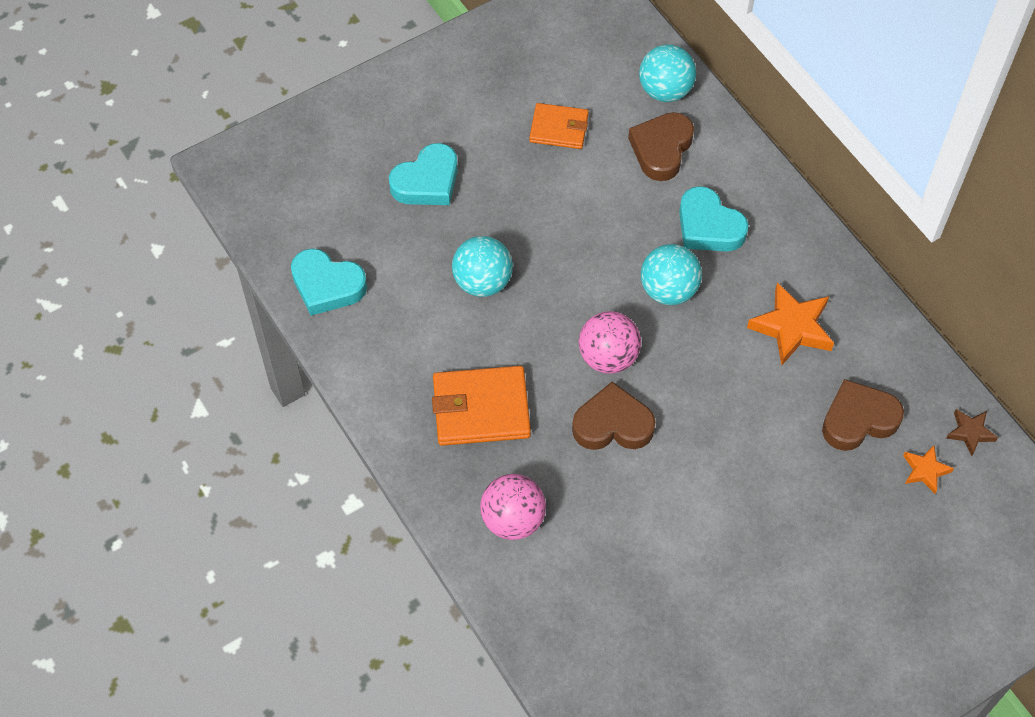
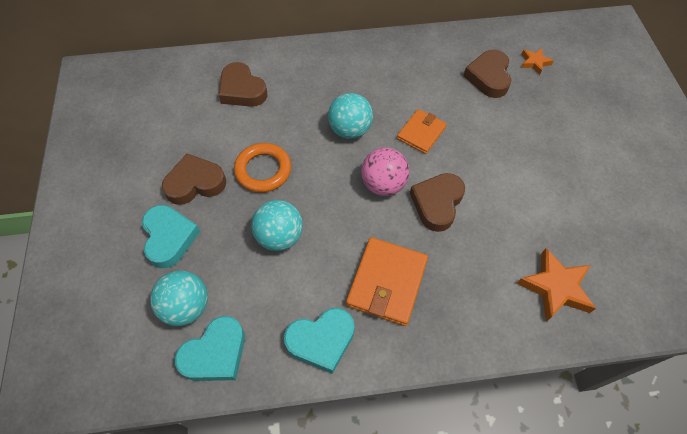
camera: 65 degrees left, 0 degrees up
(505, 170) = (195, 183): none -> brown heart
(513, 519) = (489, 299): pink ball -> none
(558, 226) = (263, 170): none -> orange ring
(559, 128) = (185, 137): orange wallet -> orange wallet (421, 133)
(665, 91) = (200, 70): turquoise ball -> turquoise ball (186, 307)
(708, 226) = (315, 90): turquoise heart -> turquoise heart (321, 340)
(792, 327) = (410, 81): orange star -> orange star (555, 287)
(970, 432) = (517, 34): brown star -> none

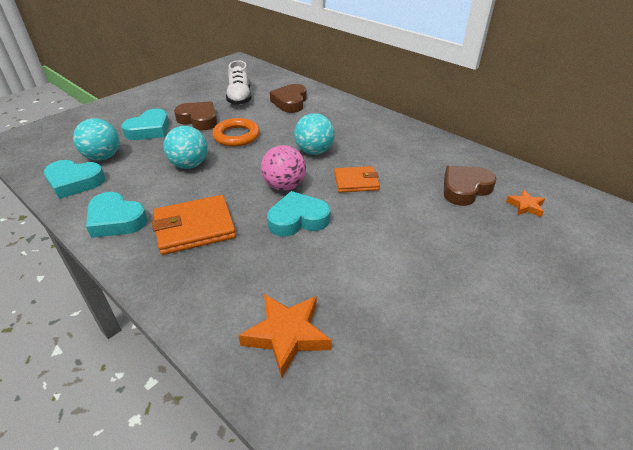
camera: 50 degrees right, 20 degrees down
(184, 122) = (240, 97): none -> white shoe
(437, 203) = (298, 219): brown heart -> turquoise heart

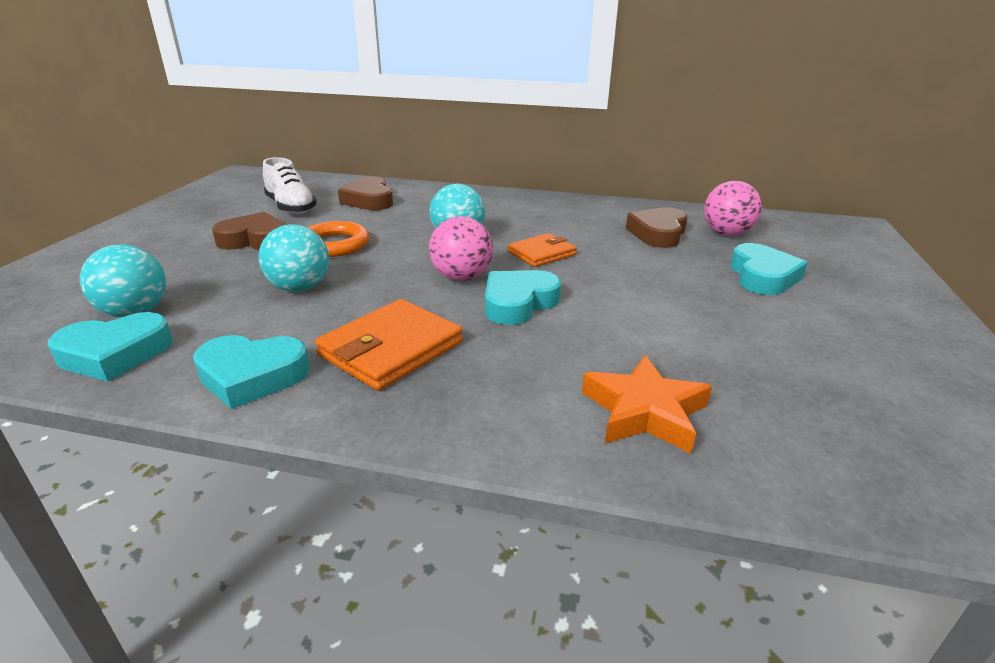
camera: 30 degrees left, 10 degrees down
(149, 130) = (184, 265): turquoise heart -> turquoise heart (762, 276)
(525, 206) = (726, 233): orange star -> pink ball

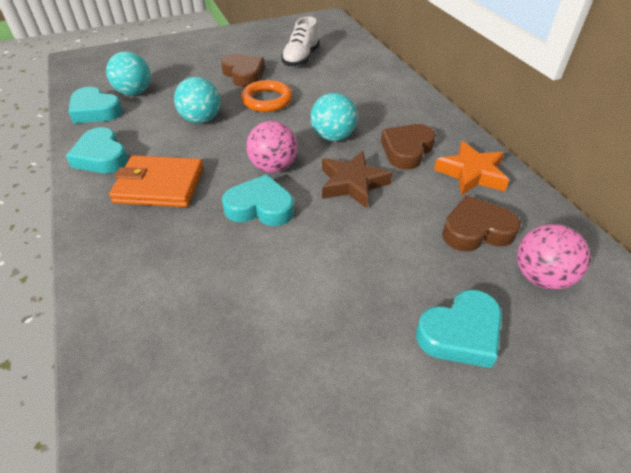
camera: 55 degrees right, 15 degrees up
(369, 200) = (349, 75): brown heart -> brown heart (406, 150)
(541, 253) = (352, 184): orange wallet -> brown star
(644, 411) = (160, 324): orange star -> orange star (471, 173)

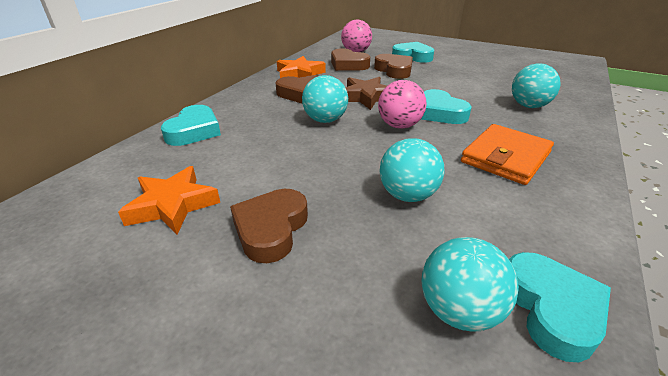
camera: 130 degrees left, 10 degrees down
(102, 157) = (559, 215): turquoise heart -> turquoise heart (194, 131)
(160, 185) = (506, 157): orange wallet -> orange wallet turned 75 degrees clockwise
(178, 291) = (528, 106): none -> turquoise ball
(267, 100) = (312, 176): orange ring -> none
(301, 59) = (173, 205): white shoe -> orange star
(412, 261) = (394, 70): none -> brown heart

